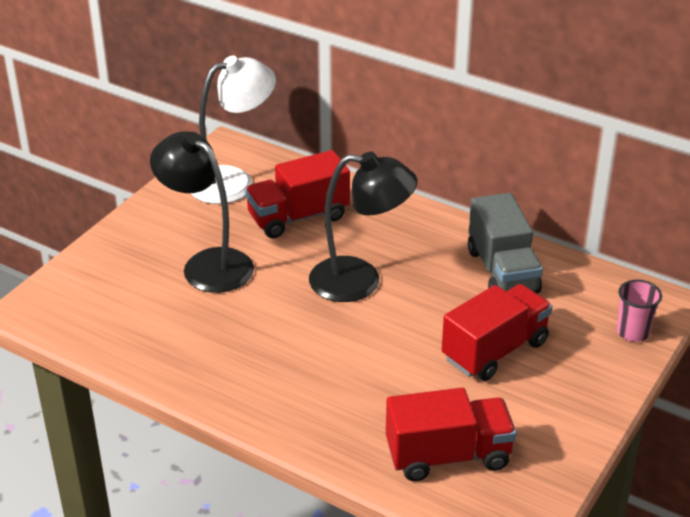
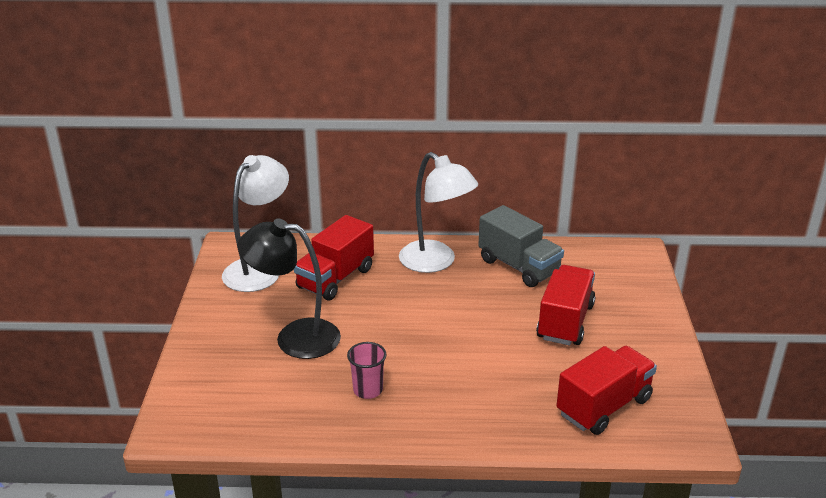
camera: 30 degrees left, 5 degrees down
(360, 281) = (426, 308): black lamp -> none
(416, 235) = (436, 262): none -> white lamp
(633, 332) = (639, 277): pink cup -> pink cup (368, 390)

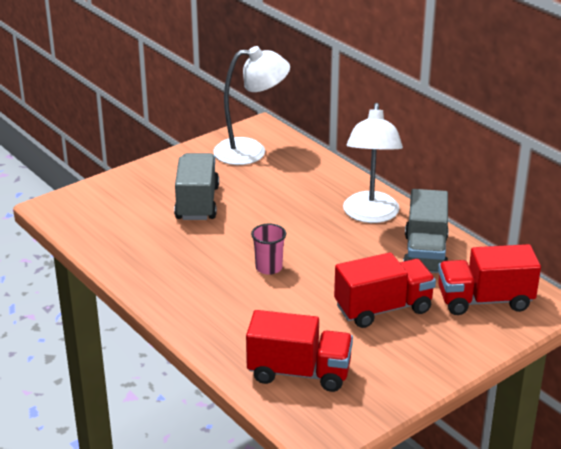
camera: 50 degrees right, 0 degrees up
(295, 337) = (197, 203): black lamp -> grey truck
(335, 278) = (285, 185): red truck -> red truck (484, 300)
(368, 390) = (180, 259): pink cup -> pink cup (269, 268)

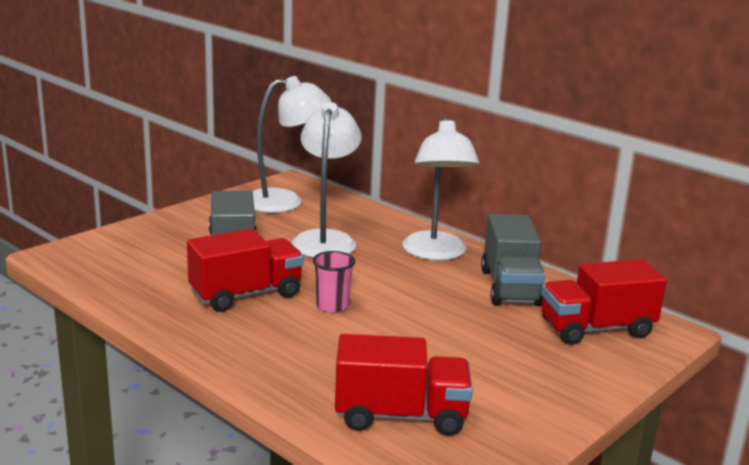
camera: 10 degrees left, 10 degrees down
(278, 196) = (325, 239): none -> white lamp
(383, 308) = (482, 342): red truck -> red truck (246, 294)

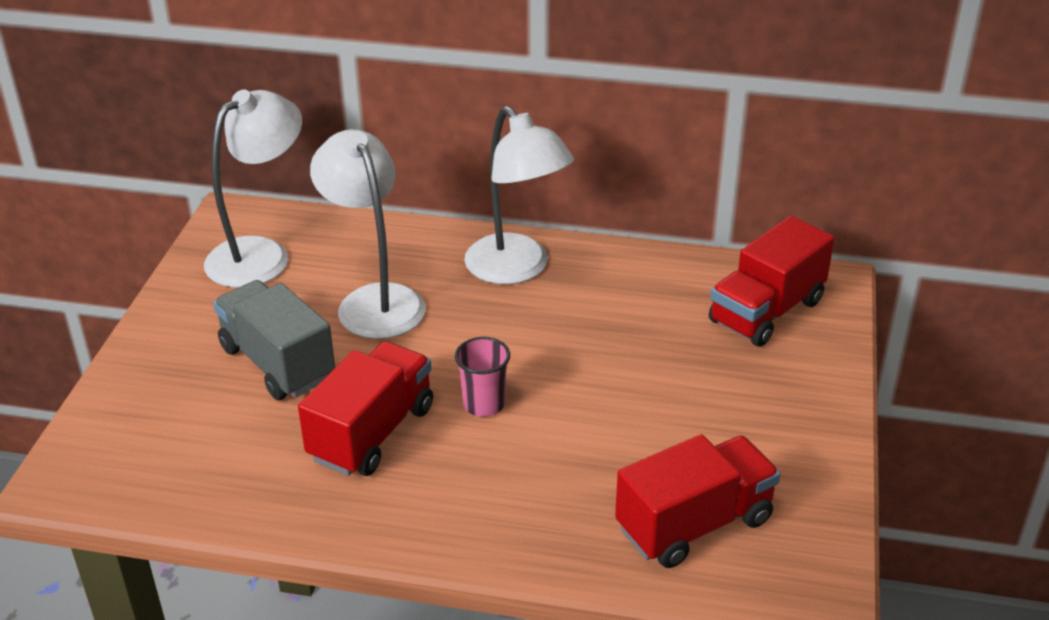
camera: 30 degrees left, 15 degrees up
(510, 287) = (638, 288): grey truck -> none

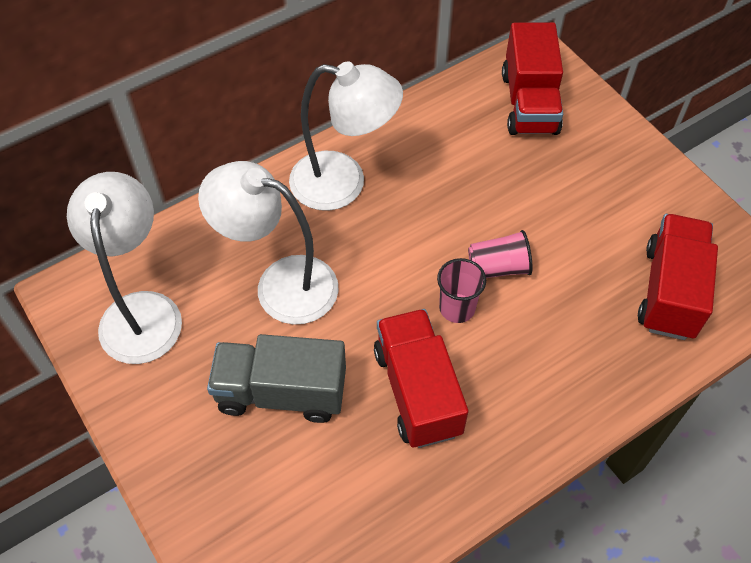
camera: 45 degrees left, 20 degrees up
(560, 402) = (498, 267): none -> pink cup

